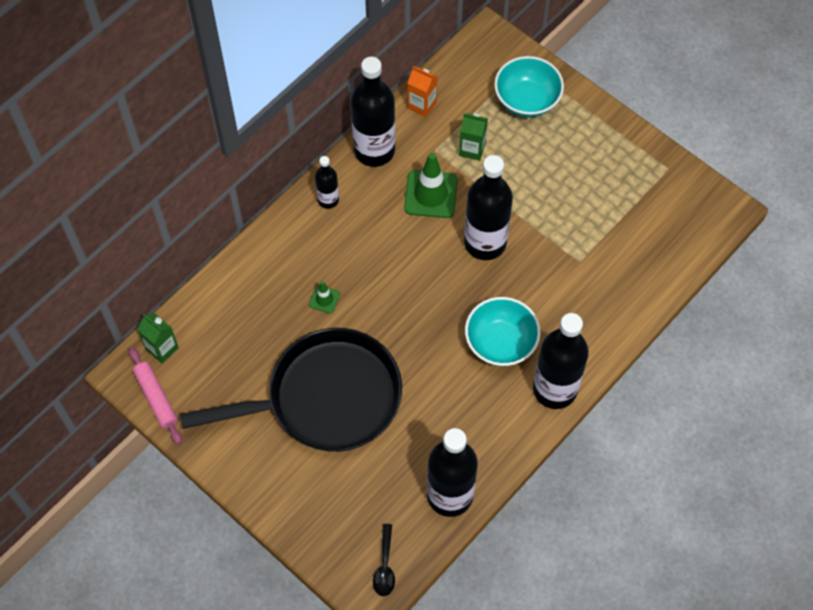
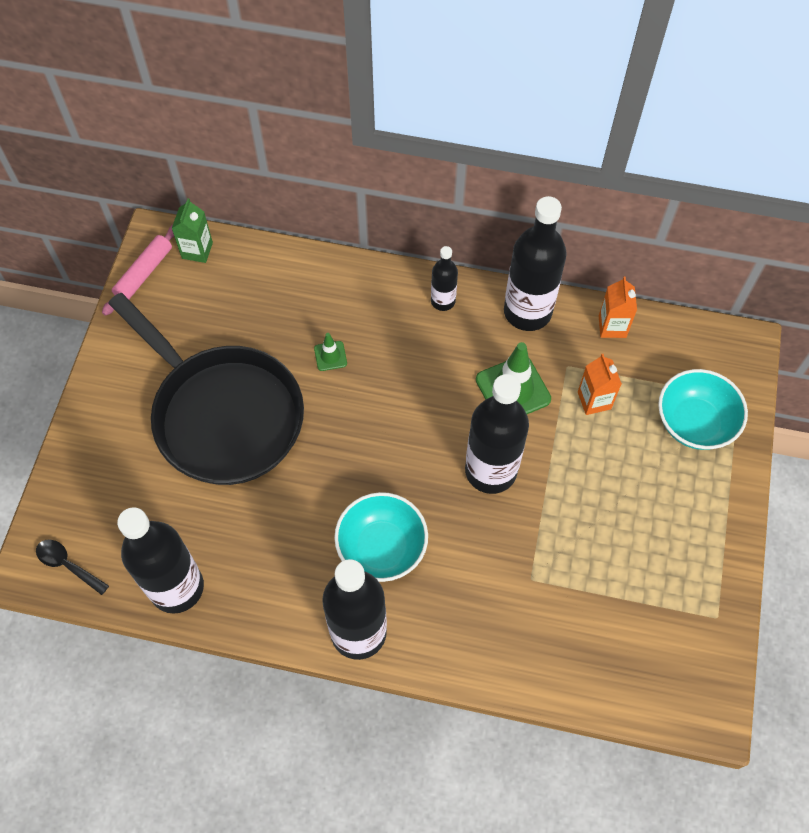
camera: 60 degrees right, 0 degrees up
(385, 566) = (68, 565): black spoon -> black spoon turned 60 degrees clockwise
(472, 149) = (594, 400): green carton -> orange carton

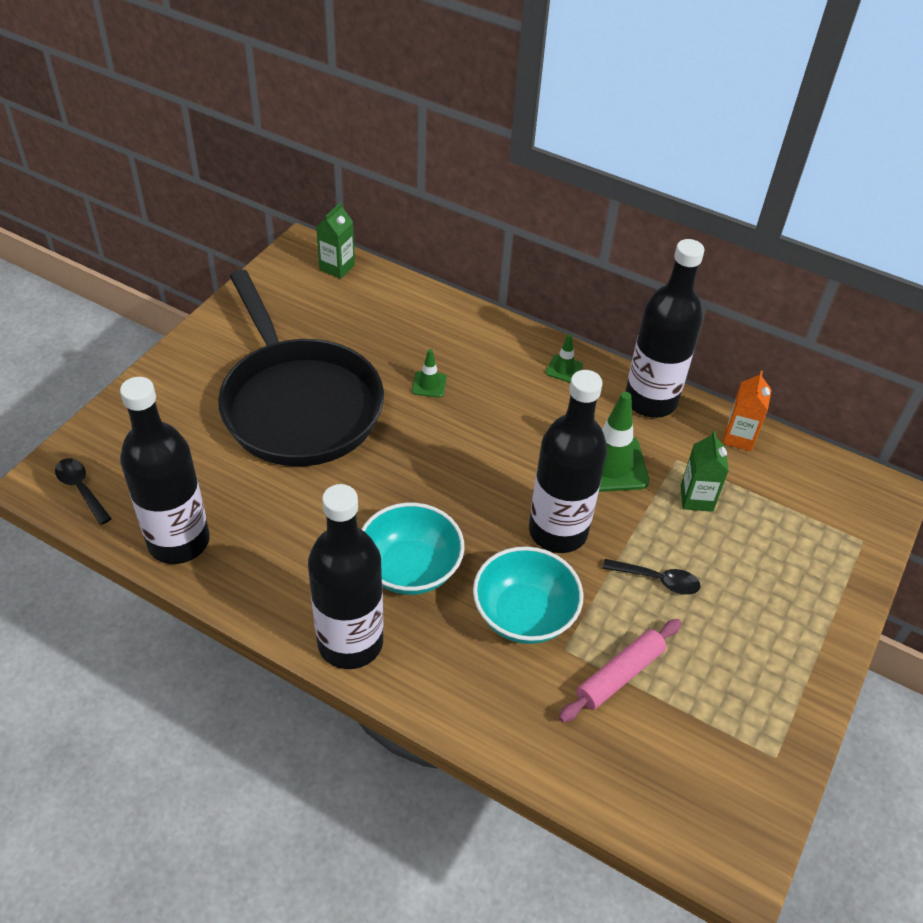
camera: 15 degrees right, 15 degrees down
(144, 273) = (278, 272): pink rolling pin -> pink rolling pin (619, 675)
(443, 301) = (564, 369): black bottle -> green traffic cone
(585, 490) = (657, 580): none -> black spoon
(594, 400) = (696, 498): orange carton -> green carton
(694, 423) = (805, 550): turquoise bowl -> turquoise bowl (524, 614)

